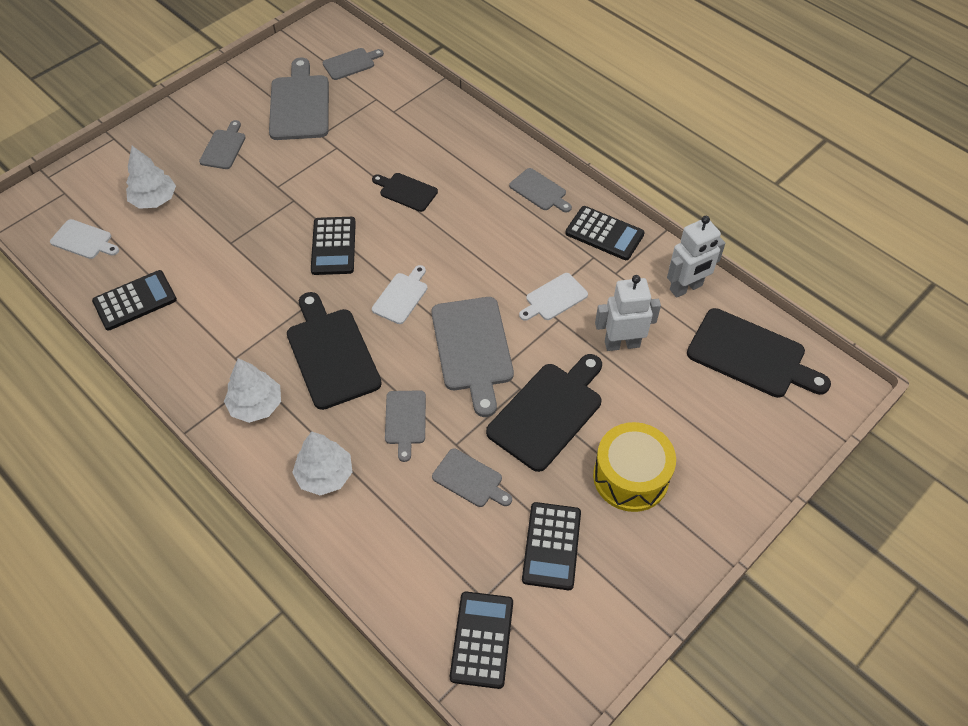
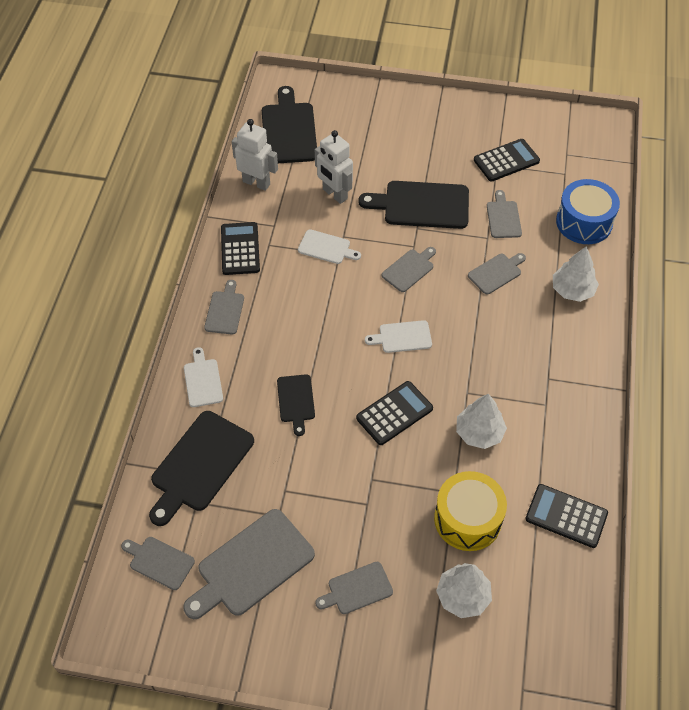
camera: 125 degrees left, 0 degrees up
(83, 240) = (552, 616): white cutting board -> white cutting board (203, 380)
(256, 405) = (566, 363): white tree -> white tree (479, 432)
(331, 354) = (487, 347): black cutting board -> black cutting board (199, 465)
(397, 559) = (584, 222): none -> blue drum
(472, 348) = (409, 269): grey cutting board -> grey cutting board, size x0.55
(482, 639) = (586, 162): black calculator -> none
(630, 477) = (429, 147): yellow drum -> yellow drum (467, 519)

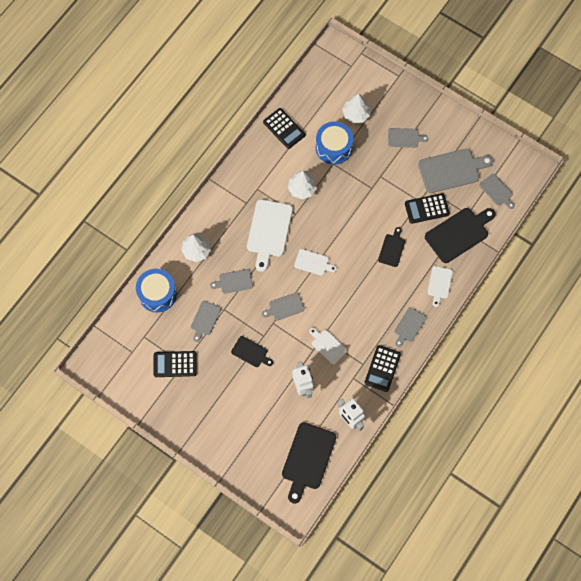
camera: 155 degrees left, 15 degrees up
(394, 413) = (341, 218): black calculator -> black calculator (426, 208)
(421, 205) = (251, 352): black cutting board -> black cutting board, size x0.55
(467, 519) = (333, 147): yellow drum -> blue drum
(490, 353) = (269, 231): none -> white cutting board

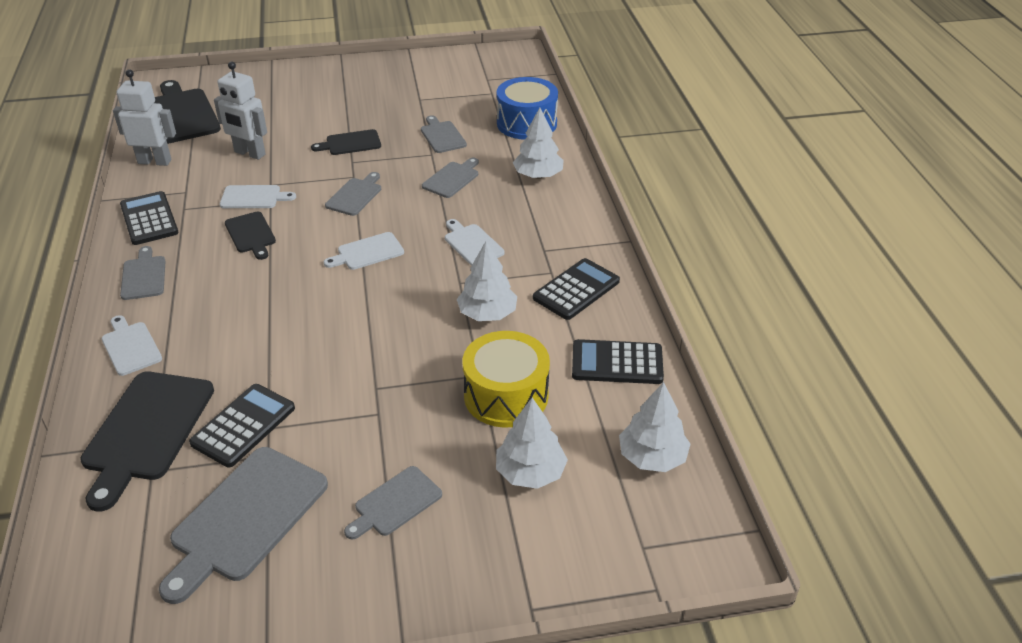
camera: 135 degrees right, 30 degrees down
(175, 364) = (428, 94): black calculator -> black calculator (576, 290)
(269, 231) = (472, 244): white cutting board -> white cutting board, size x0.55
(315, 88) = (652, 457): none -> white tree
(333, 147) = (506, 396): blue drum -> yellow drum
(392, 249) = (257, 338): black cutting board -> black cutting board (251, 234)
(497, 191) = (112, 551): grey cutting board -> none

